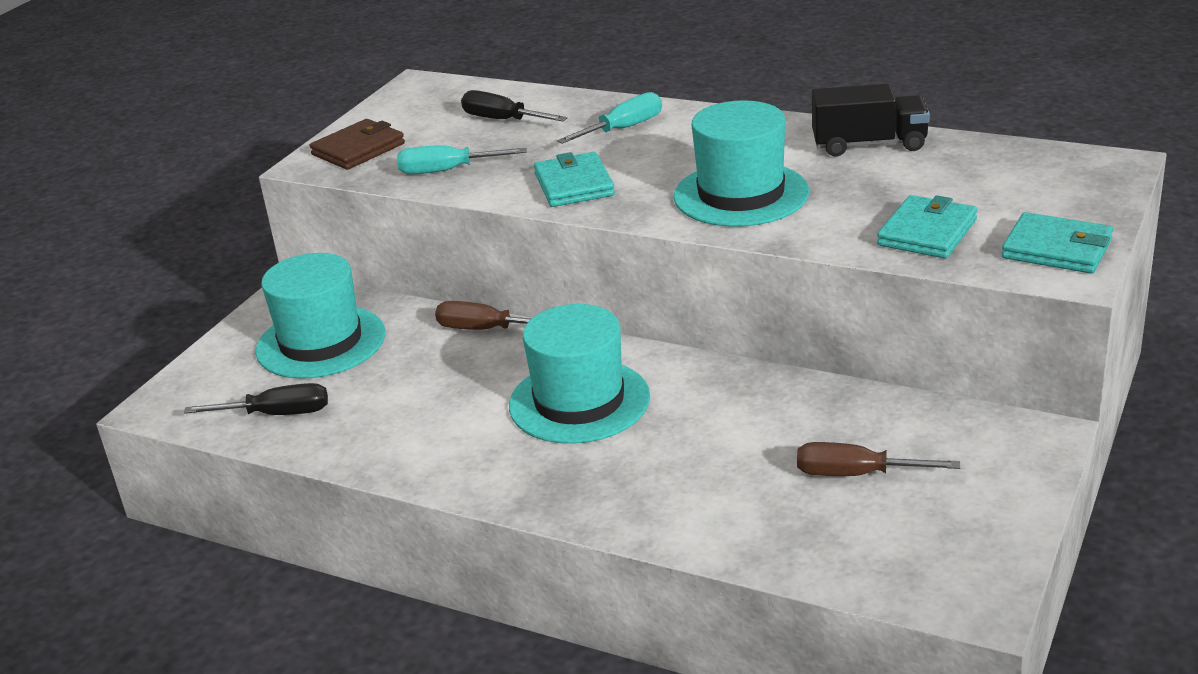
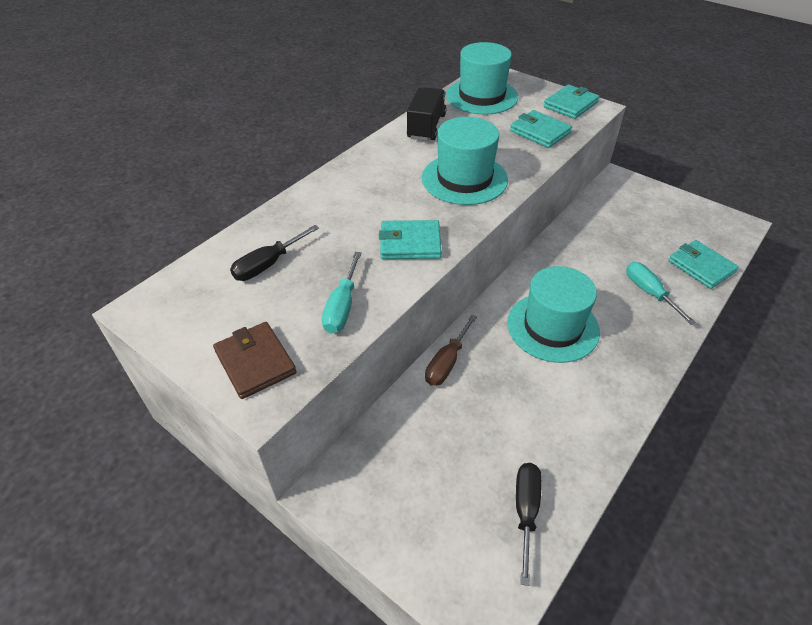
camera: 80 degrees left, 15 degrees up
(321, 342) = (423, 472): turquoise hat -> turquoise hat (481, 96)
(623, 129) = (334, 208): turquoise screwdriver -> turquoise screwdriver (649, 292)
(800, 546) = (701, 266): none -> turquoise wallet
(856, 474) = (643, 236): brown screwdriver -> none

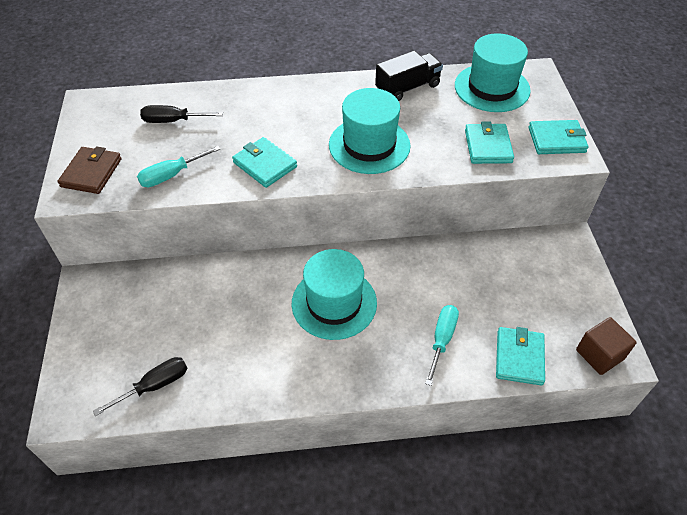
camera: 45 degrees right, 5 degrees up
(447, 362) = (237, 268): brown screwdriver -> none
(730, 231) = (599, 354): none -> brown cube

